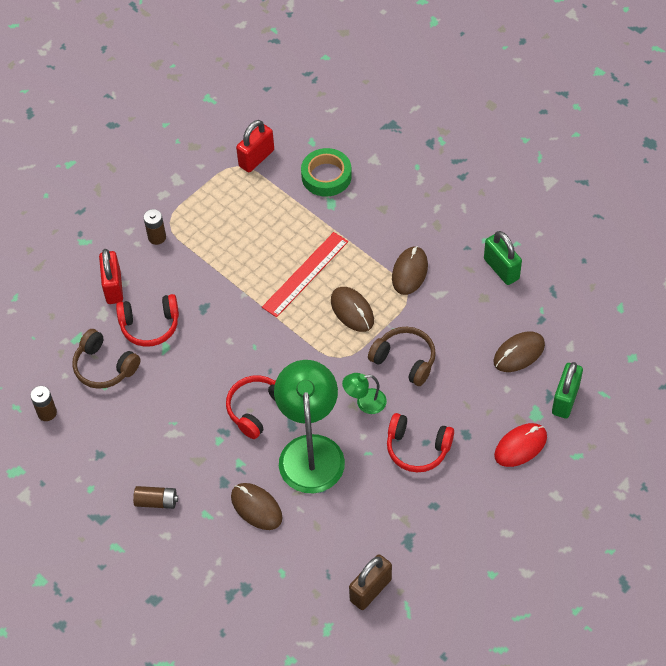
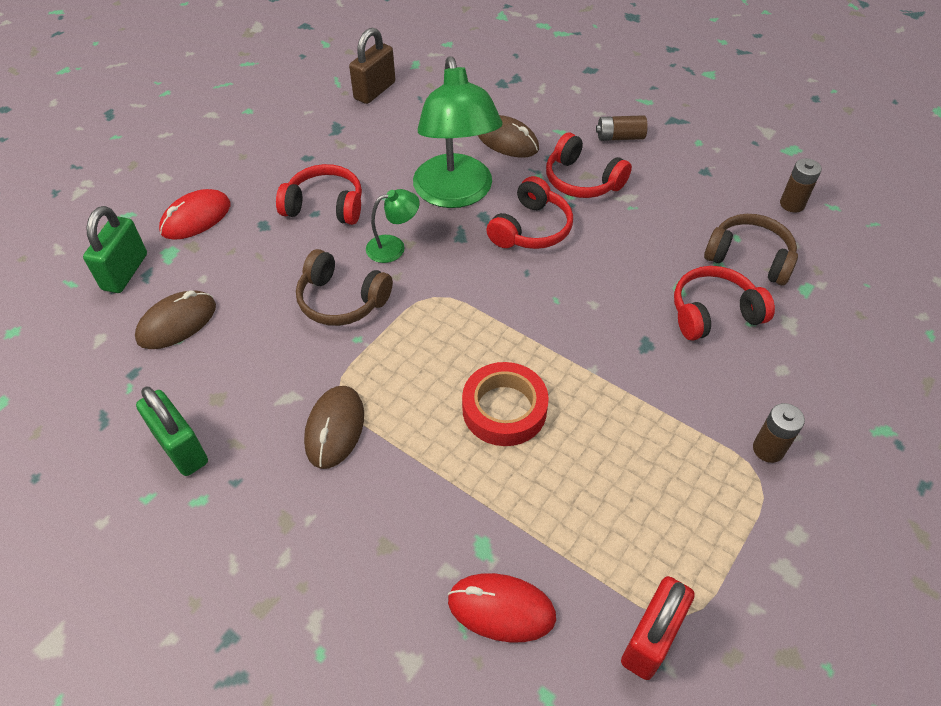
camera: 170 degrees right, 5 degrees down
(113, 287) = (794, 361): red padlock -> none
(204, 454) = (582, 180): none -> red headphones
(305, 274) = (504, 409): red ruler -> red tape
(326, 176) = (501, 609): green tape -> red mouse
(352, 310) = (422, 360): brown mouse -> none

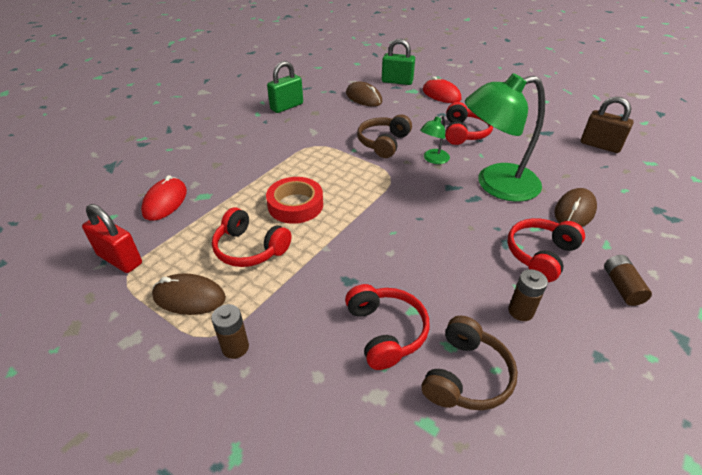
camera: 90 degrees right, 10 degrees down
(335, 428) = (291, 146): brown mouse -> brown mouse (189, 297)
(393, 247) = (433, 159): green lamp -> green lamp turned 60 degrees clockwise
(531, 229) = (468, 221): red headphones -> red headphones (250, 249)
(792, 204) = (574, 443): brown battery -> brown battery (520, 311)

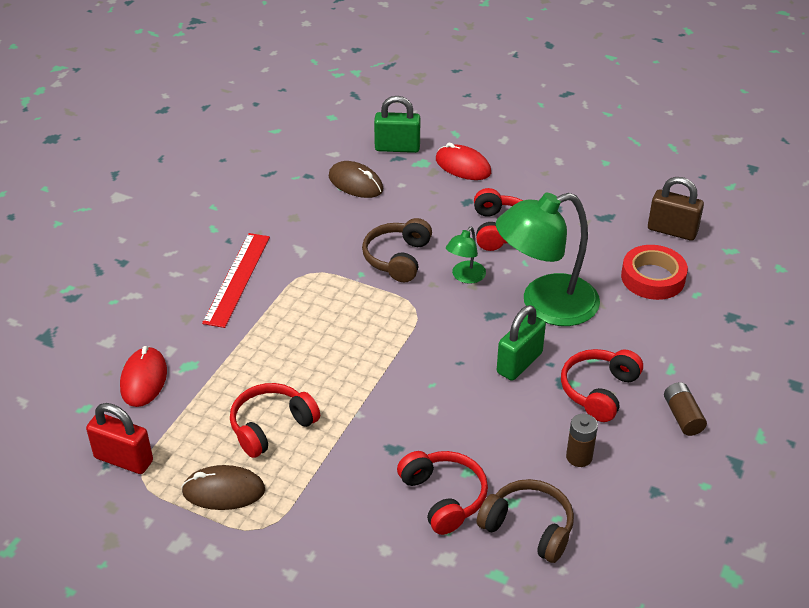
camera: 10 degrees left, 0 degrees up
(235, 347) = (293, 534): brown battery -> none
(250, 249) = (271, 426): red headphones -> red headphones turned 120 degrees clockwise
(262, 144) = (237, 279): none -> red ruler
(287, 106) = (251, 211): green padlock -> green padlock (519, 363)
(295, 205) = (308, 363): red tape -> red tape (653, 278)
(466, 375) = (528, 527): brown headphones -> brown headphones turned 75 degrees counterclockwise
(574, 211) = (637, 331): brown mouse -> none

